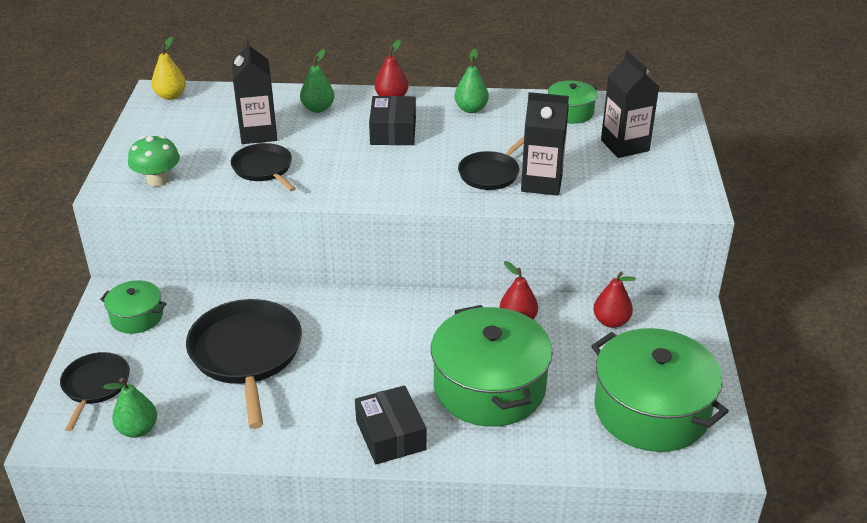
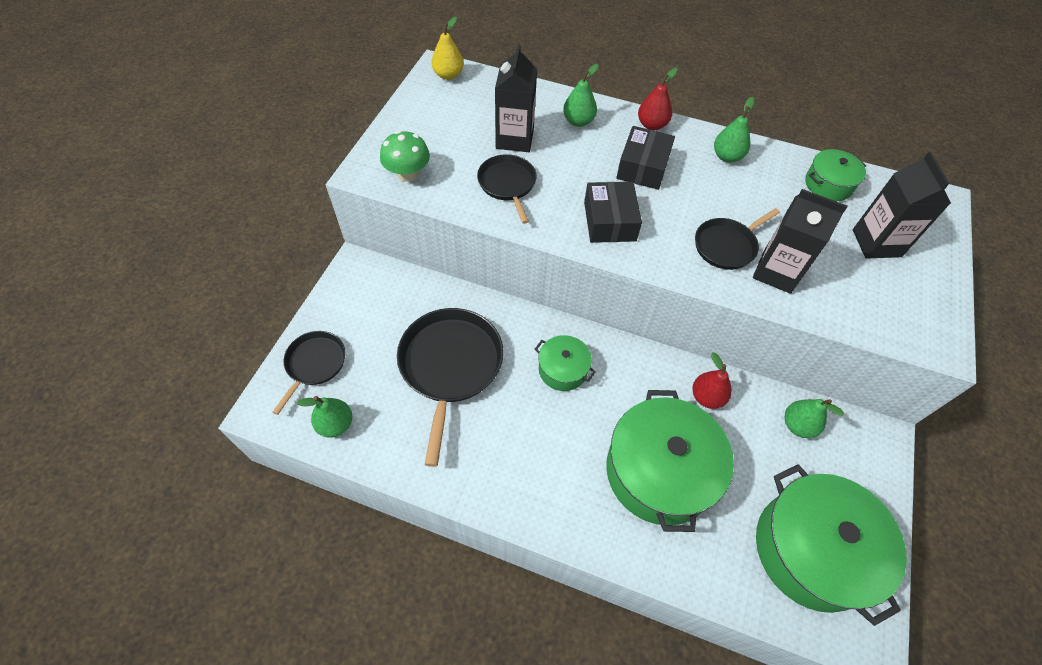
camera: 15 degrees right, 20 degrees up
(136, 317) = (369, 296): green pot -> green pot (563, 369)
(390, 435) = (552, 501): black box -> black box (609, 221)
(611, 321) = (798, 425): red pear -> green pear

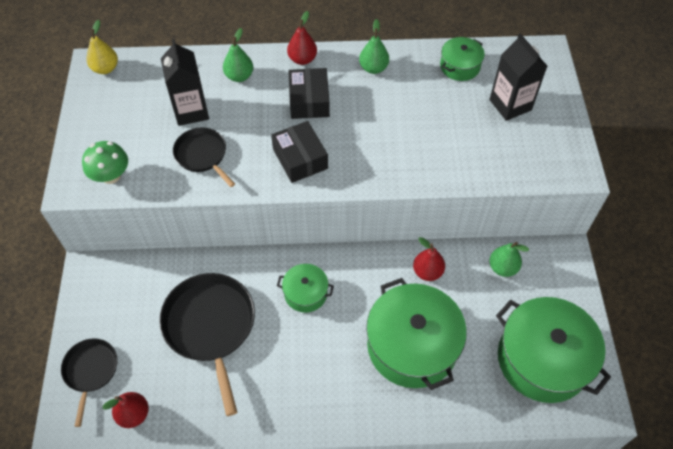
camera: 20 degrees left, 0 degrees up
(336, 424) = (134, 414): green pear -> red pear
(727, 246) = (399, 147): black pan -> none
(776, 272) = (444, 156): black carton -> none

